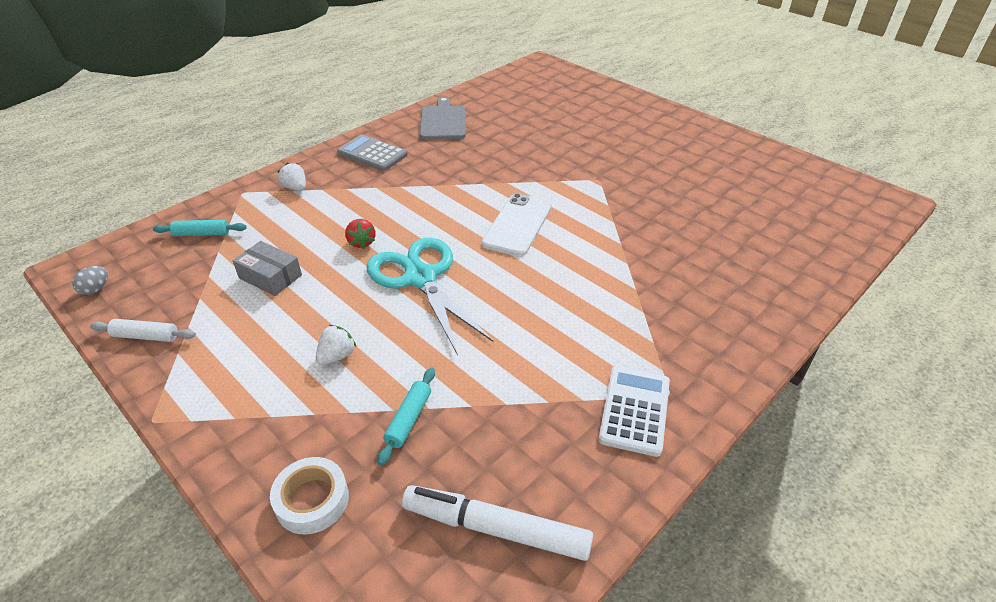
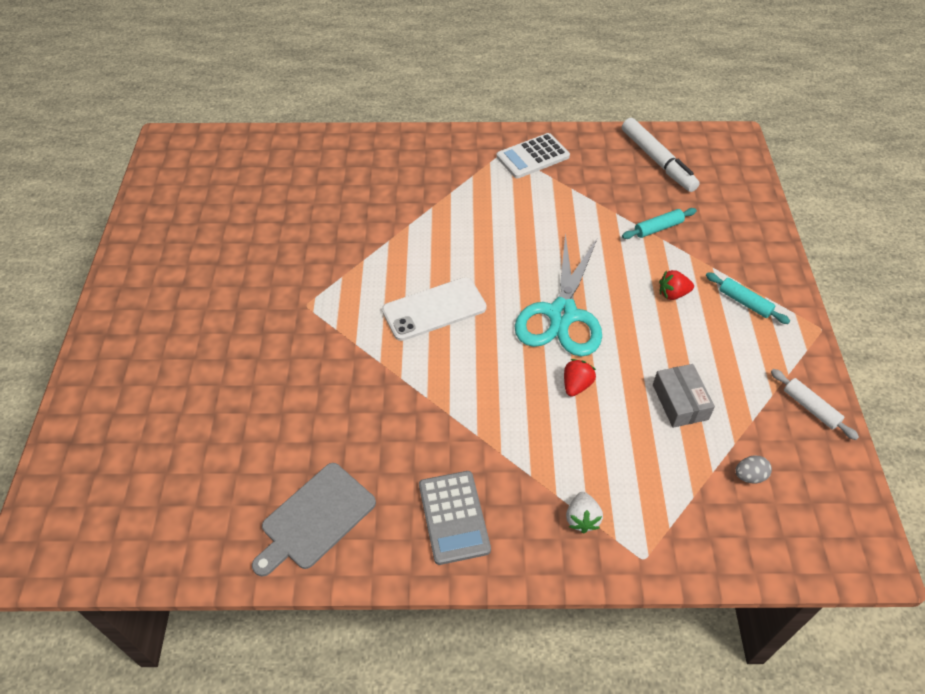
camera: 135 degrees left, 10 degrees up
(95, 289) = (848, 501): grey egg -> grey egg (749, 476)
(202, 234) = (719, 513): turquoise rolling pin -> turquoise rolling pin (744, 302)
(312, 500) = (740, 224): white tape -> none
(337, 356) = (673, 294): white strawberry -> red strawberry

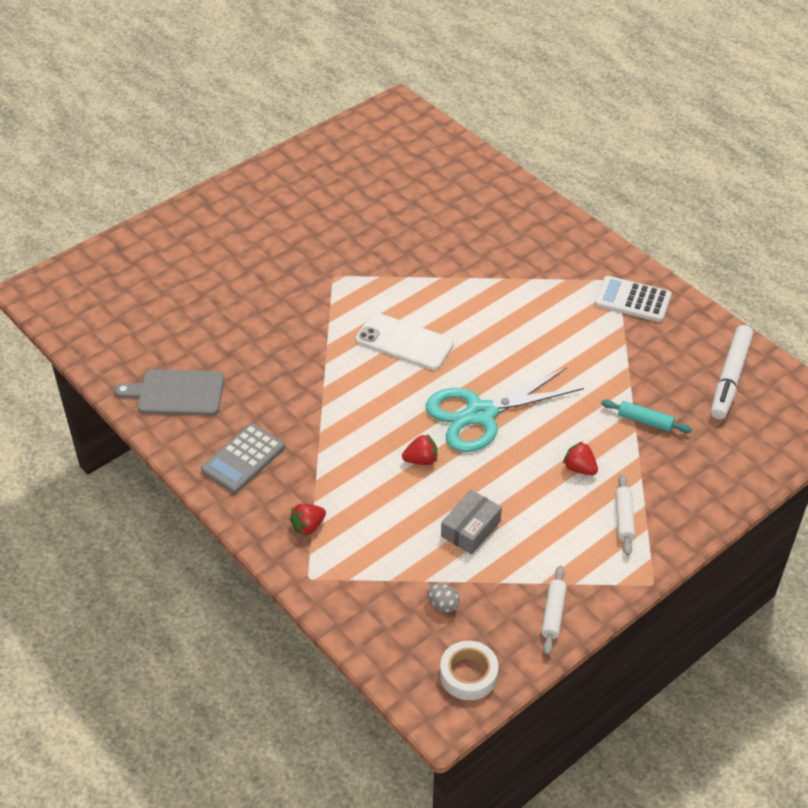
camera: 50 degrees right, 5 degrees down
(582, 518) = (308, 526): white strawberry -> red strawberry
(744, 302) = (624, 519): turquoise rolling pin -> white rolling pin
(838, 508) = (468, 674): none -> white tape

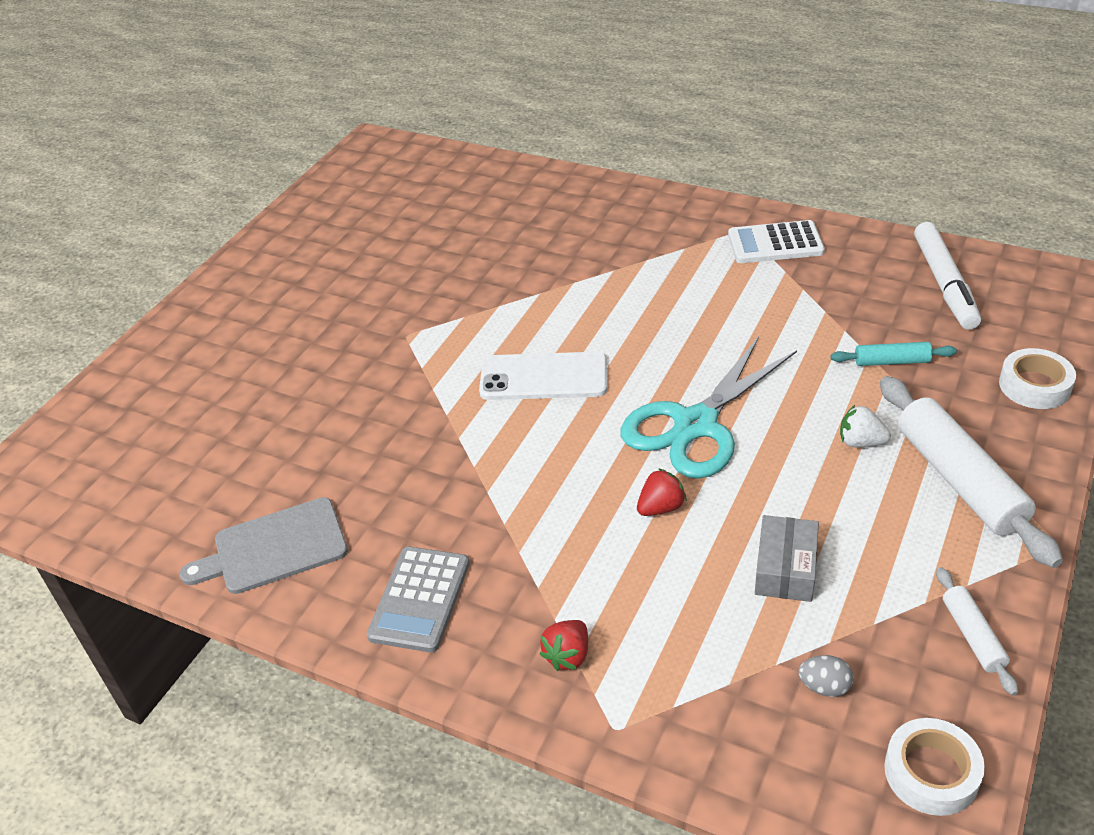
camera: 20 degrees left, 5 degrees down
(579, 468) = (860, 442): red strawberry -> white strawberry
(624, 519) = (959, 480): white rolling pin -> white rolling pin, size x2.01
(729, 476) = (1034, 386): none -> white tape

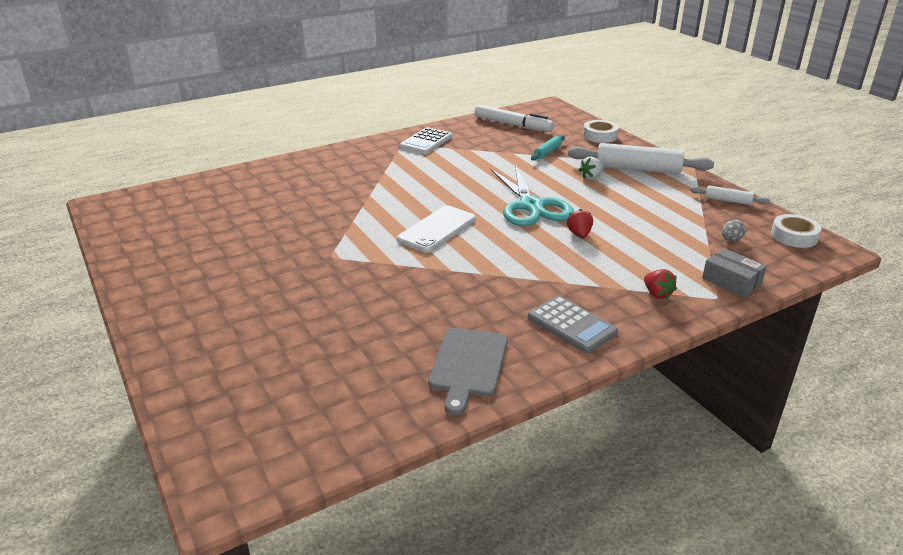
camera: 60 degrees left, 10 degrees down
(785, 569) = (652, 221): grey box -> grey box (731, 281)

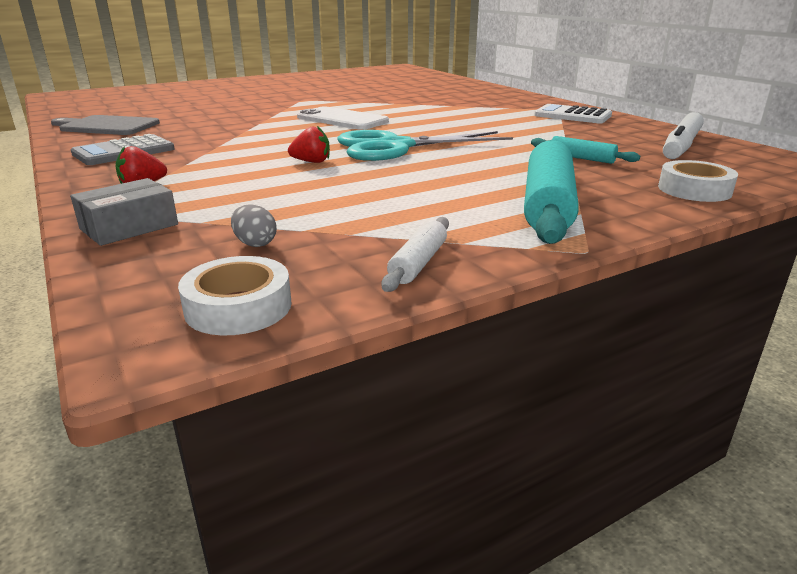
camera: 90 degrees right, 5 degrees down
(591, 177) = (496, 175): white strawberry -> none
(638, 169) = (548, 205): white rolling pin -> turquoise rolling pin

